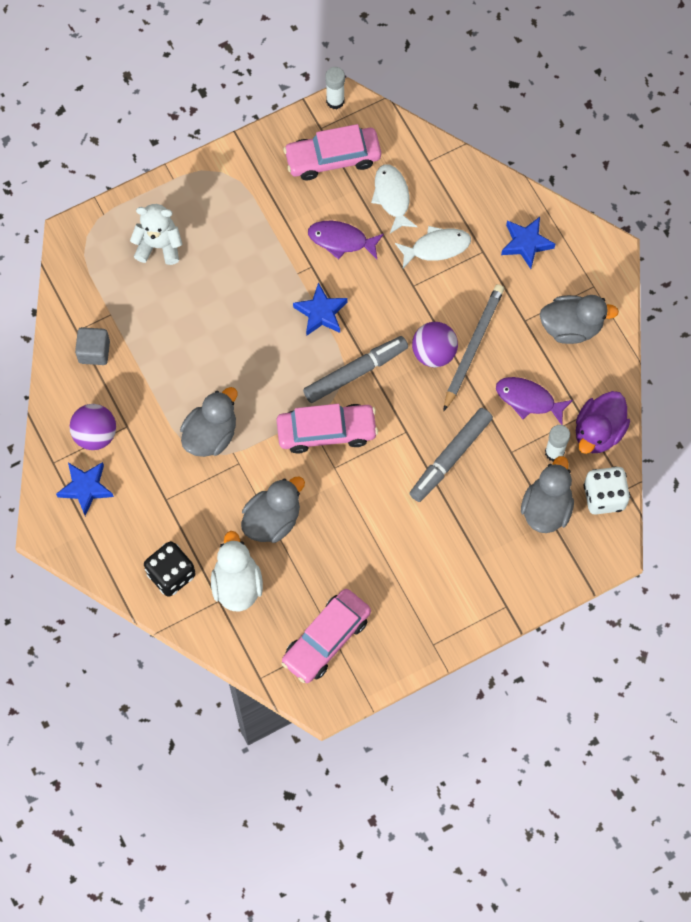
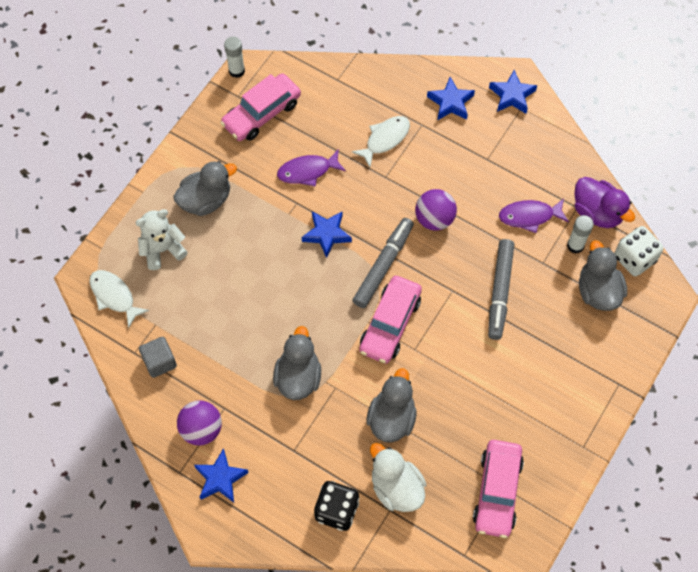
camera: 30 degrees left, 5 degrees down
(326, 431) = (390, 324): pink car -> pink car turned 150 degrees clockwise
(392, 197) = (326, 119): white fish -> white fish (114, 296)
(472, 347) = (461, 199): grey pencil -> none
(571, 327) = (525, 146): grey duck -> grey duck (206, 200)
(592, 268) = (512, 95): none -> blue star
(598, 432) = (597, 212): purple duck -> purple duck turned 45 degrees counterclockwise

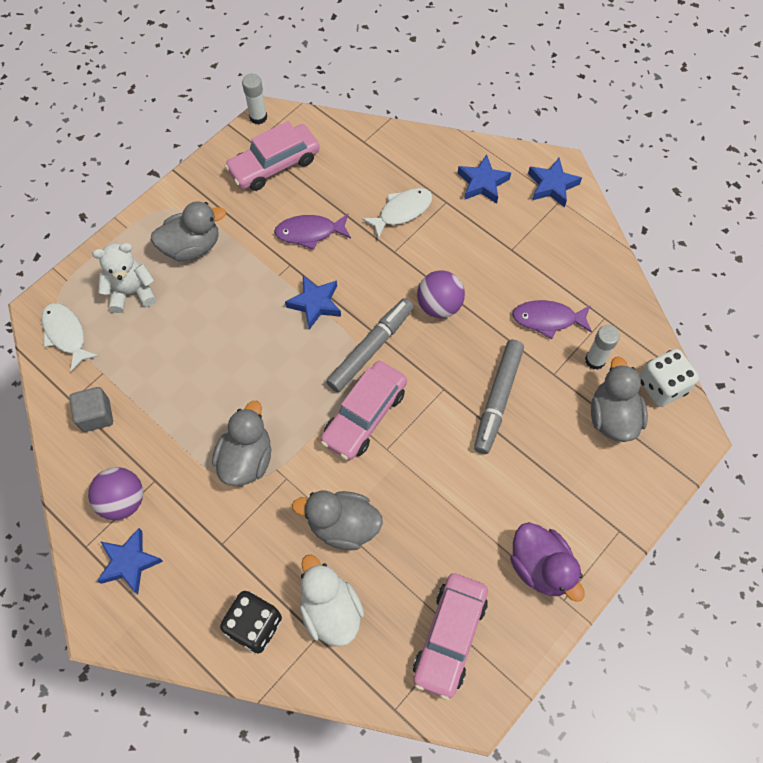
camera: 10 degrees right, 0 degrees up
(391, 418) = (343, 525): grey duck -> grey duck turned 105 degrees counterclockwise
(597, 212) = (626, 327): purple duck -> purple duck (541, 567)

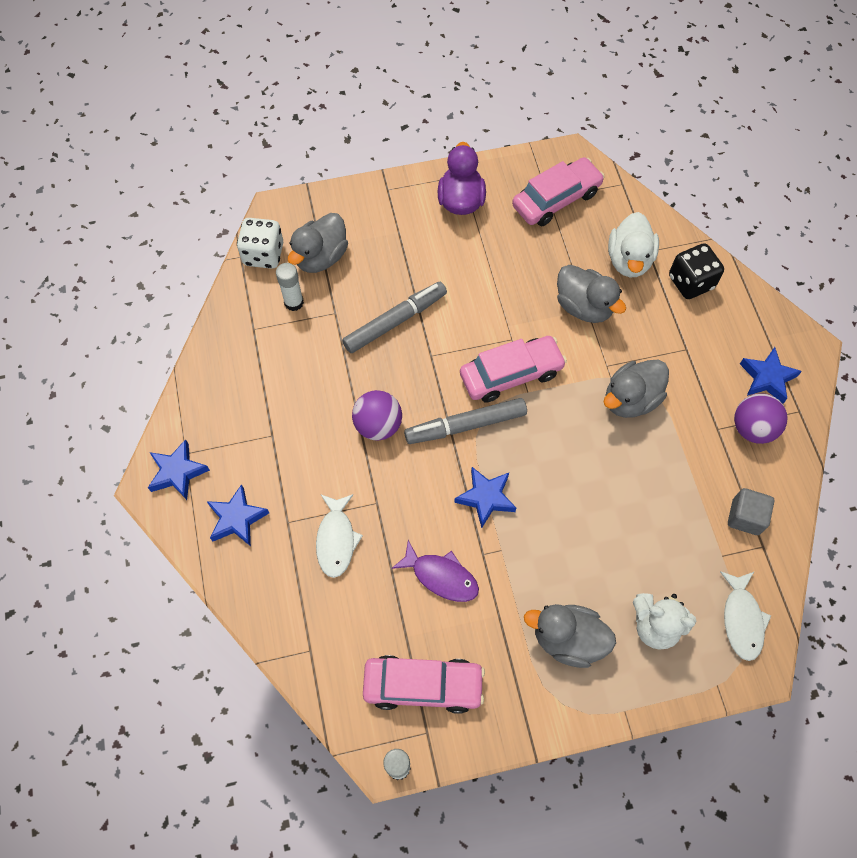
camera: 145 degrees left, 0 degrees up
(402, 211) = (336, 540): white fish -> white fish turned 90 degrees counterclockwise
(547, 319) = (299, 356): purple fish -> none

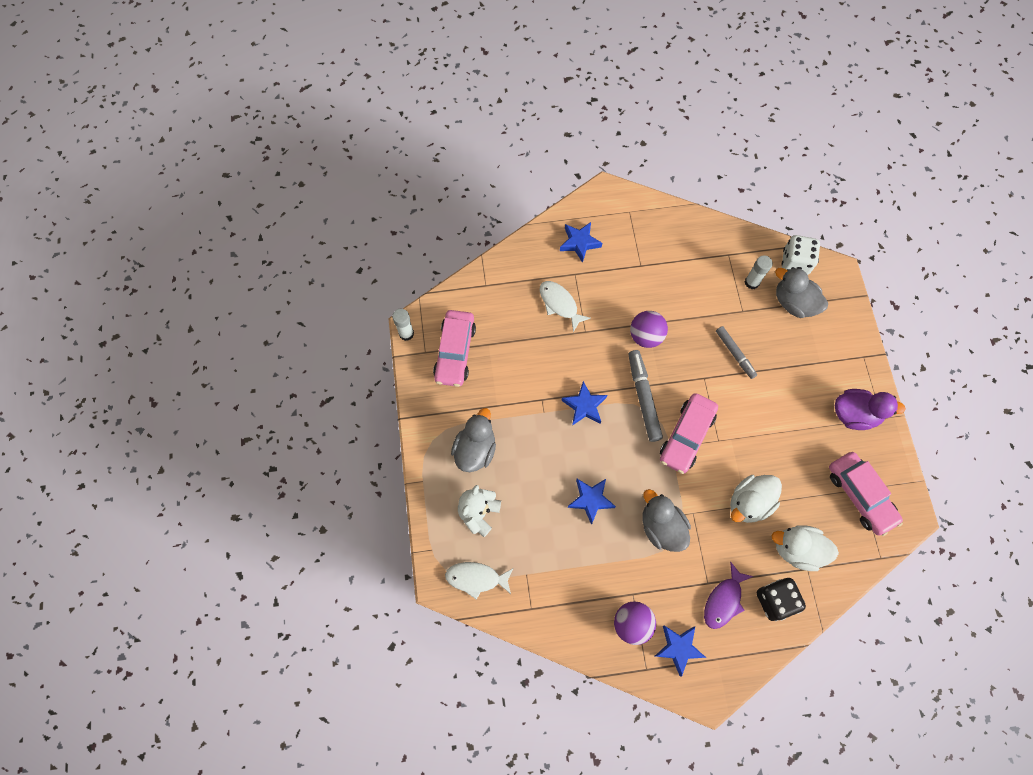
camera: 95 degrees right, 5 degrees up
(178, 472) = (615, 207): blue star -> blue star (590, 500)
(336, 540) = (559, 304): white fish -> white fish turned 45 degrees clockwise
(395, 321) = (735, 354): grey marker -> grey marker, size x0.65
(441, 576) = (528, 370): purple fish -> purple fish (724, 600)
(511, 374) = (686, 436): pink car -> pink car turned 45 degrees clockwise
(584, 307) = (749, 503): grey duck -> white duck
(745, 517) = (556, 599): grey cube -> none

